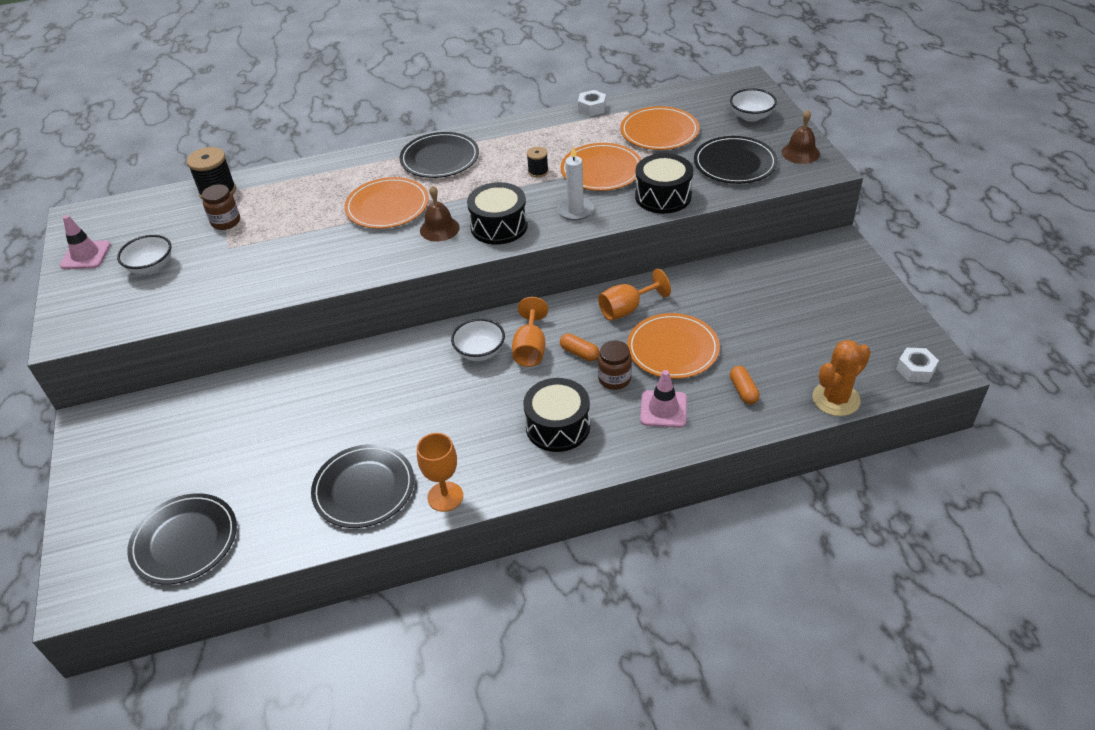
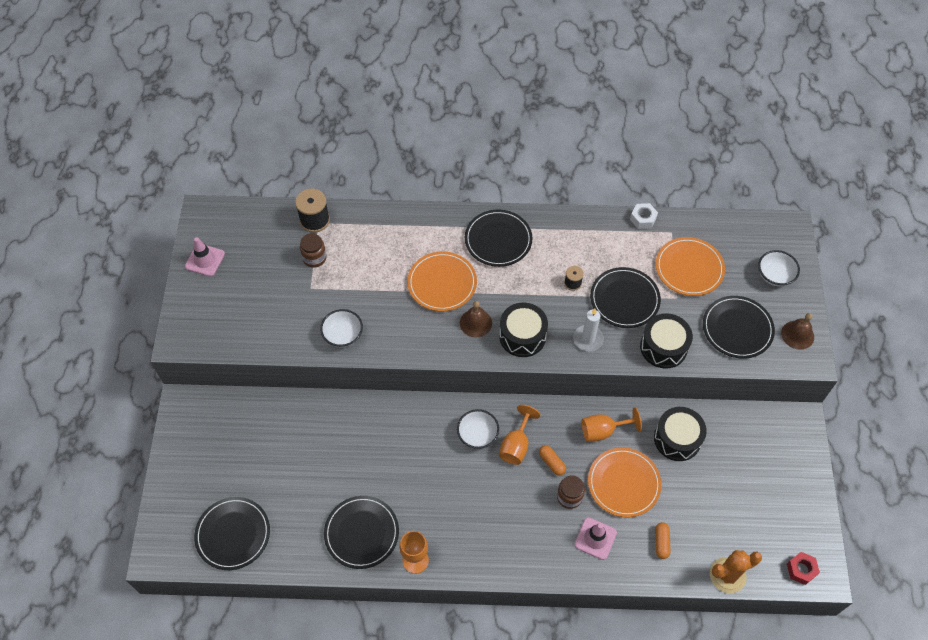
camera: 15 degrees right, 15 degrees up
(151, 267) = (251, 290): white bowl -> white bowl (343, 335)
(558, 426) = (513, 527): black drum -> black drum (677, 439)
(601, 170) = (624, 299): orange plate -> black plate
(915, 370) = (801, 570): white nut -> red nut

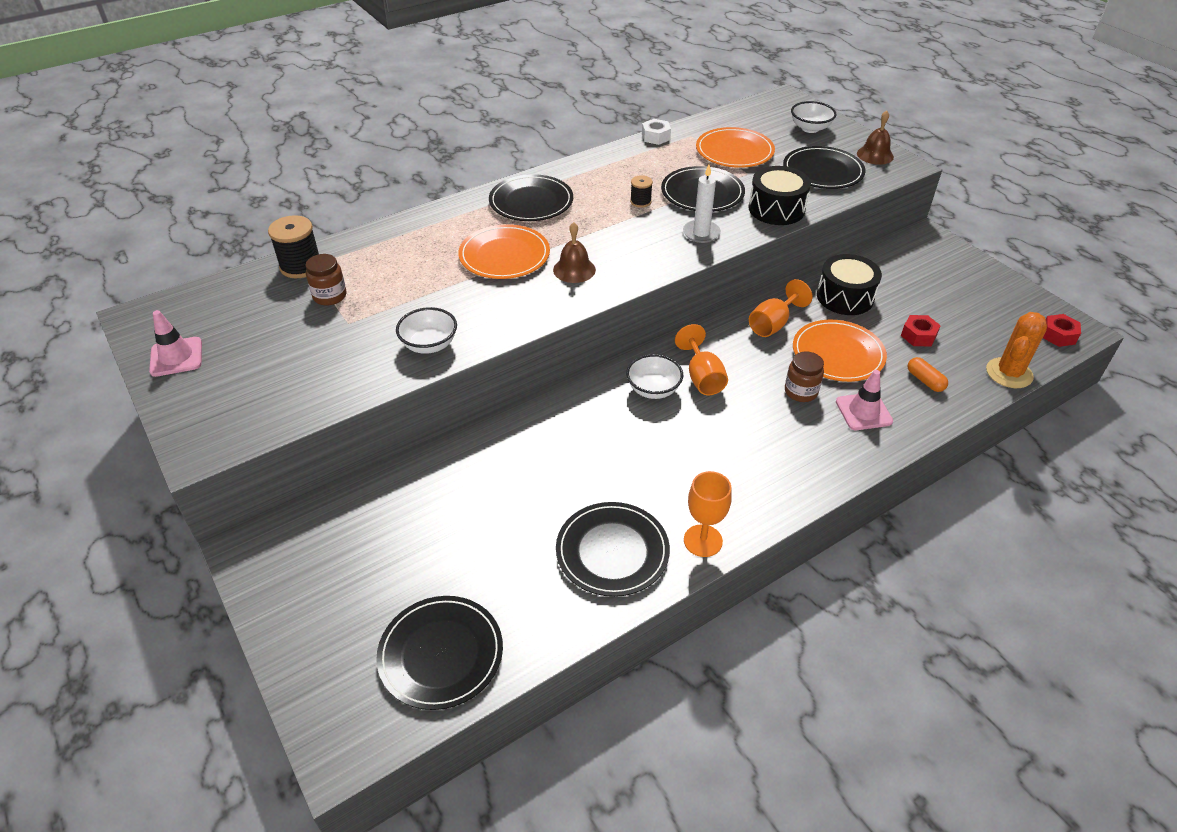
camera: 35 degrees left, 15 degrees down
(522, 336) = (634, 258): black drum -> none
(551, 462) = (752, 373): orange capsule -> none
(696, 504) = (918, 336): none -> red nut

